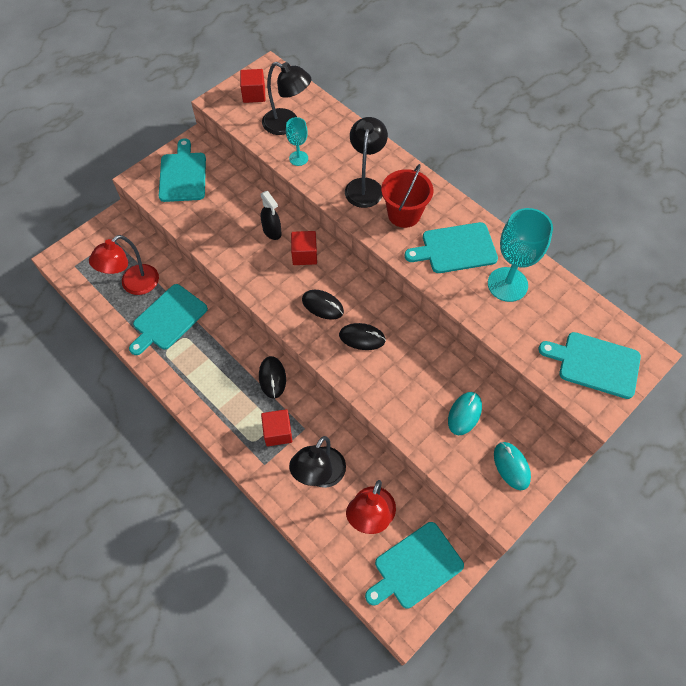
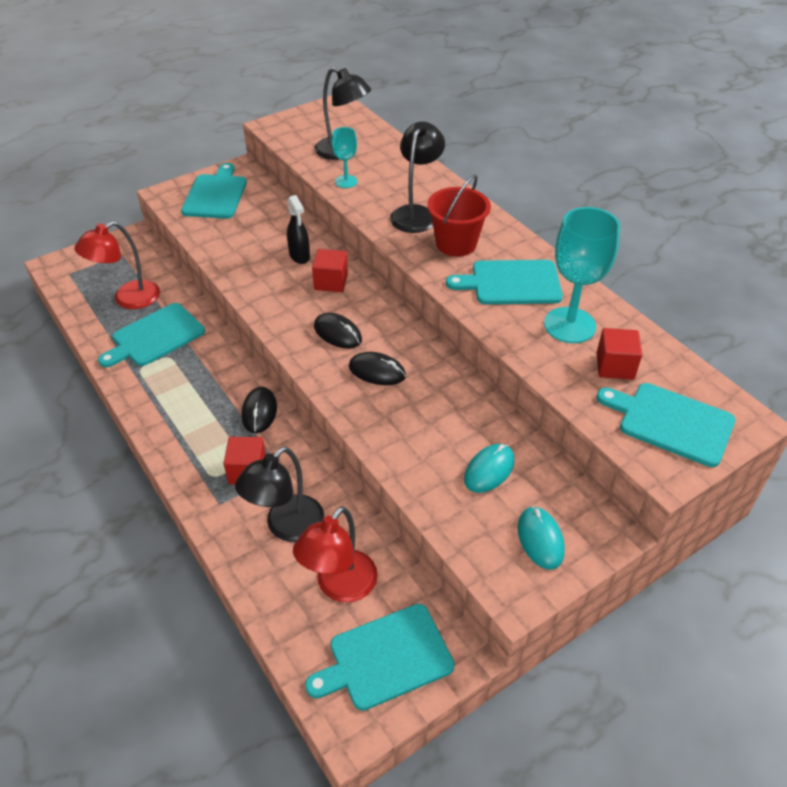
camera: 10 degrees right, 15 degrees down
(254, 94) = (314, 124): red cube -> red cube (615, 366)

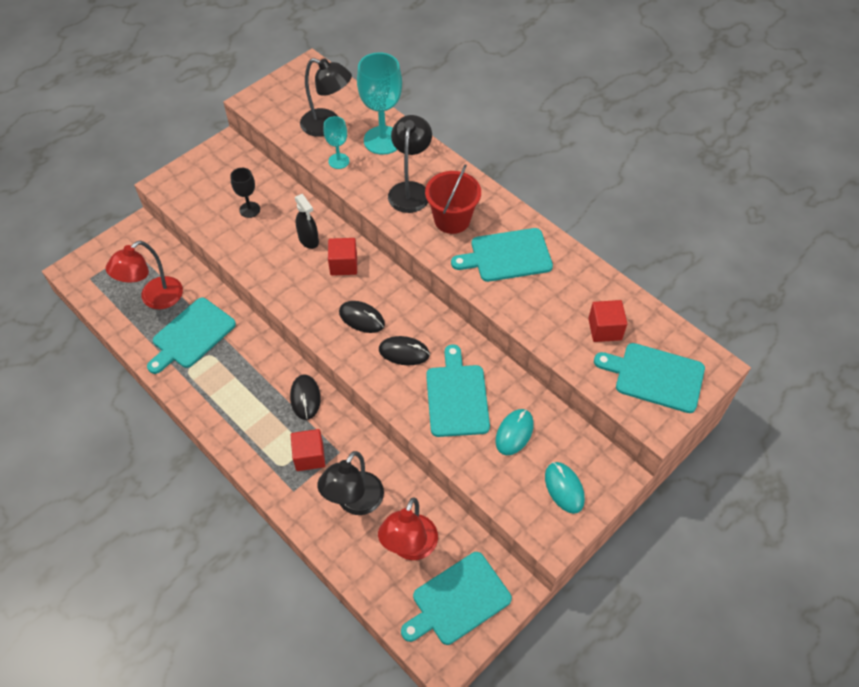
camera: 10 degrees left, 10 degrees up
(215, 195) = (212, 180): turquoise cutting board -> turquoise cutting board (457, 397)
(245, 223) = (249, 209): none -> black goblet
(569, 325) = (562, 293): turquoise goblet -> turquoise goblet (383, 140)

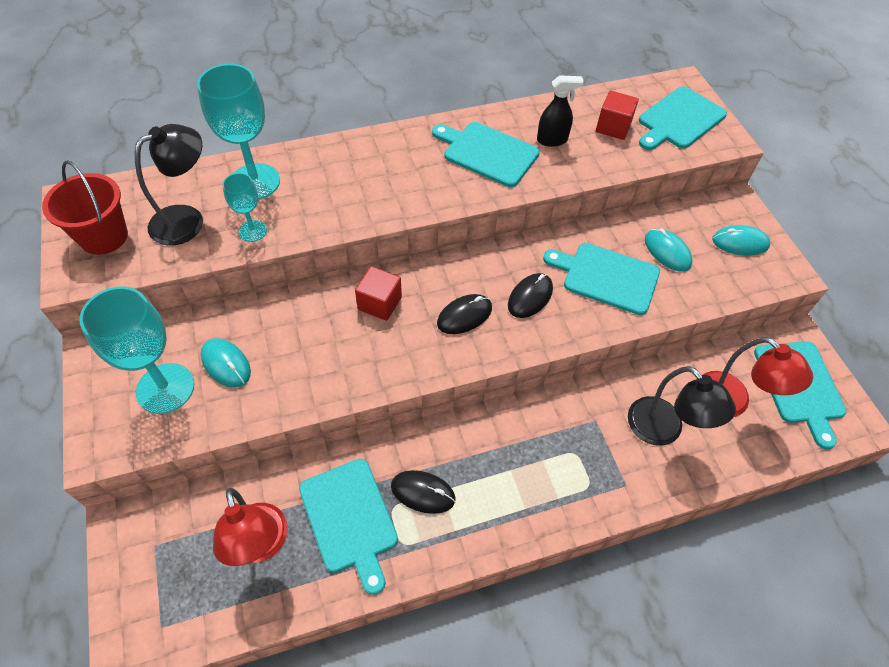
camera: 65 degrees left, 0 degrees up
(217, 191) = (165, 388): none -> turquoise goblet
(249, 209) = (226, 364): black goblet -> turquoise mouse
(305, 398) = (510, 426): black mouse -> black mouse (423, 492)
(309, 240) = (320, 322): black spray bottle -> black spray bottle (552, 140)
(309, 456) = (589, 452): red cube -> none
(410, 190) = (347, 188): black lamp -> none
(452, 220) = (413, 173): red bucket -> red bucket (104, 236)
(507, 255) = (487, 153): turquoise cutting board -> turquoise cutting board turned 105 degrees clockwise

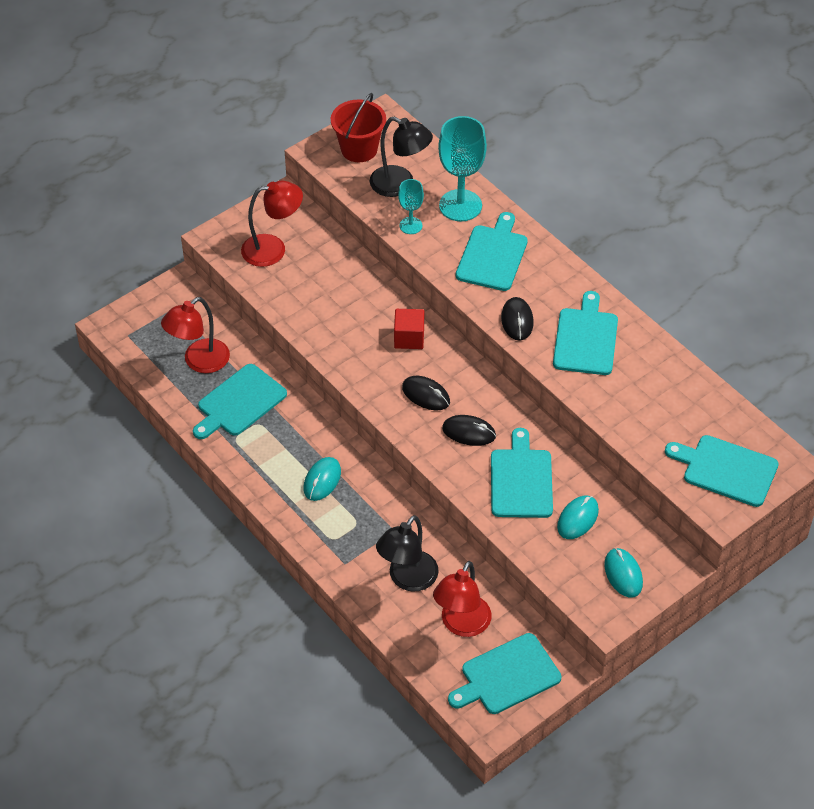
camera: 70 degrees right, 5 degrees down
(165, 388) = (273, 249): turquoise goblet -> red lamp
(226, 364) = (308, 272): turquoise mouse -> turquoise mouse (322, 480)
(341, 181) = (493, 256): none -> turquoise cutting board
(423, 492) = (278, 437): black mouse -> black mouse (517, 320)
(552, 140) = (632, 379): black spray bottle -> none
(613, 127) = (680, 420): red cube -> none

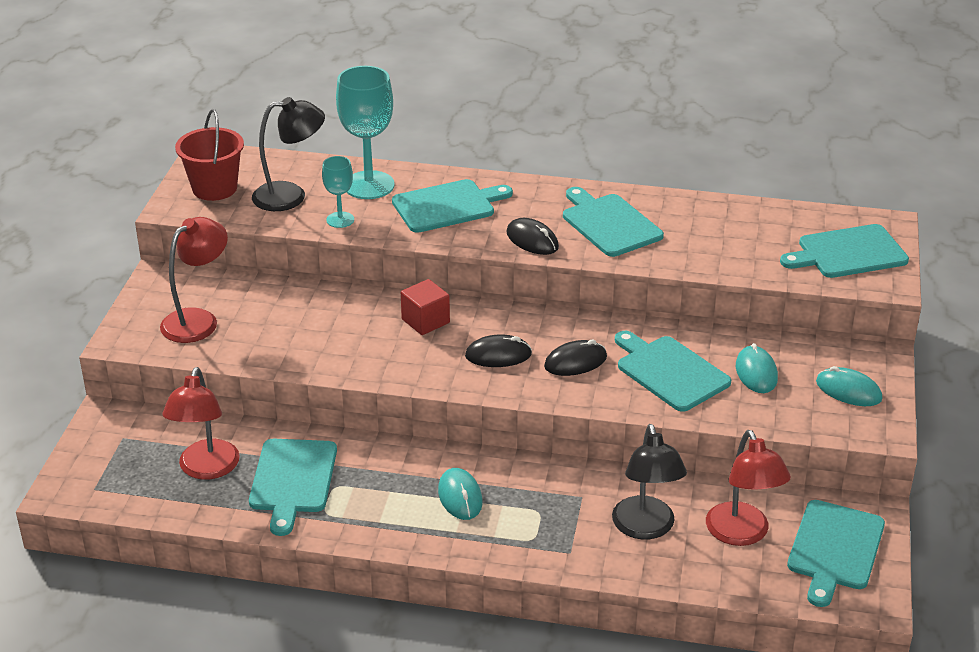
camera: 40 degrees left, 15 degrees down
(493, 256) = (447, 206): turquoise cutting board -> turquoise cutting board turned 90 degrees clockwise

